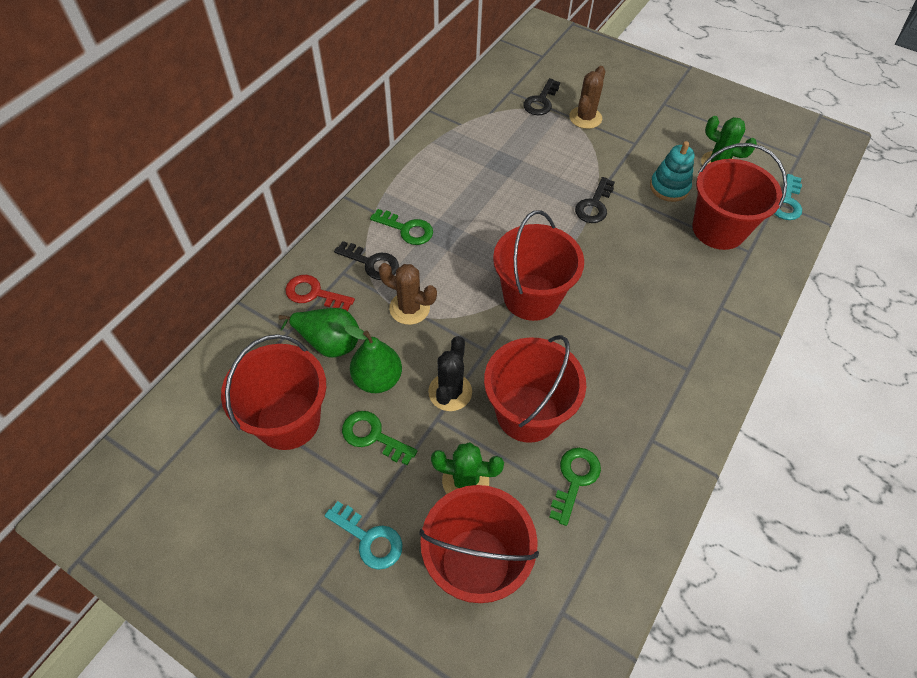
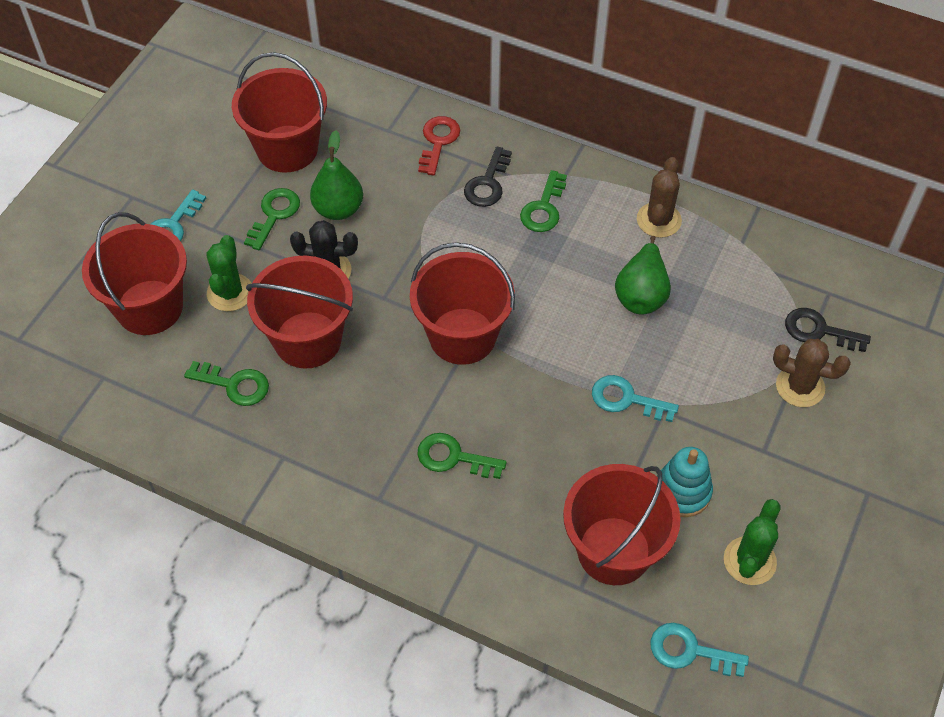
camera: 85 degrees right, 0 degrees up
(328, 342) = (378, 163): green pear -> green pear (641, 293)
(409, 308) = (430, 224): brown cactus -> brown cactus (658, 220)
(594, 205) = (626, 399): black key -> turquoise key
(647, 314) = (453, 457): none -> green key

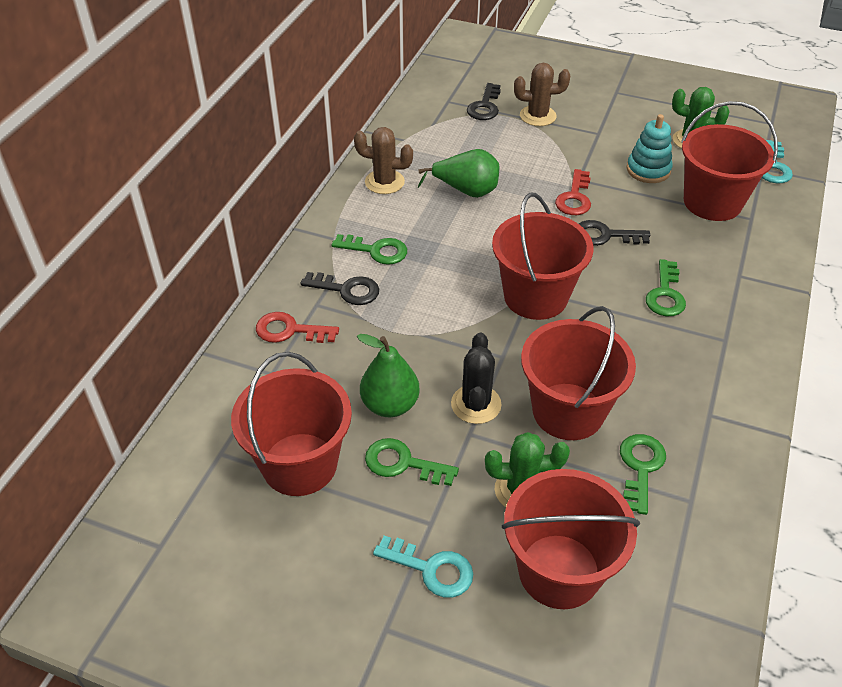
camera: 95 degrees left, 10 degrees down
(556, 418) = (605, 235): none -> black key
(626, 399) = (574, 198): turquoise key -> red key
(800, 387) = (538, 116): brown cactus -> brown cactus turned 75 degrees clockwise

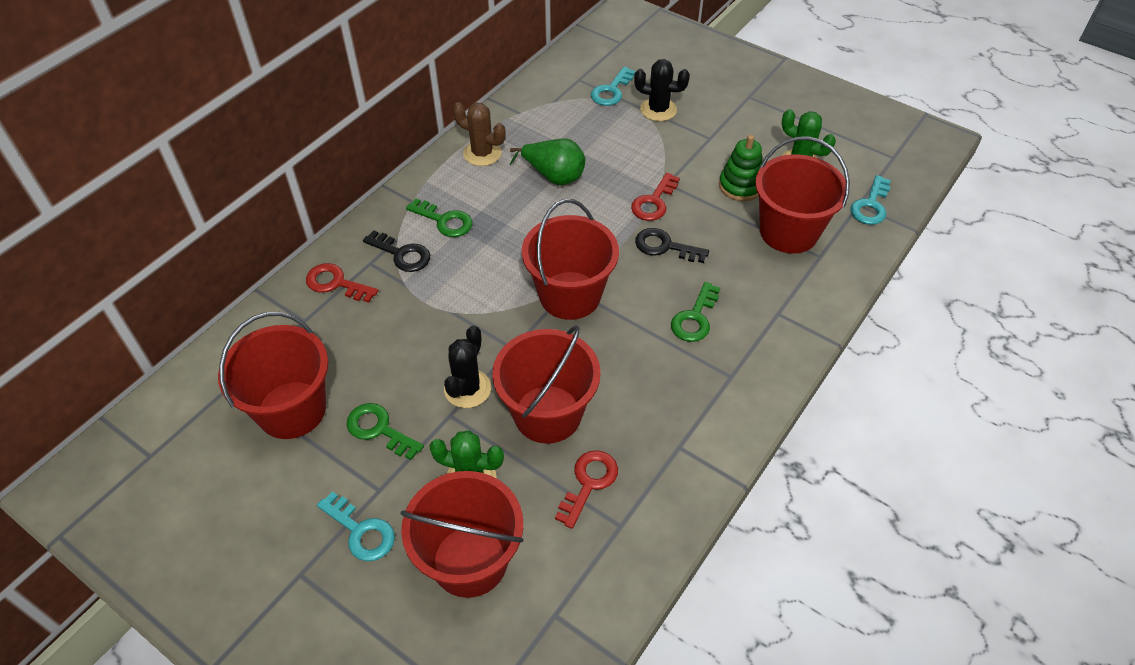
camera: 15 degrees right, 5 degrees up
(390, 405) = (392, 372): green pear -> none
(485, 106) = (611, 91): black key -> turquoise key
(538, 116) = (658, 110): brown cactus -> black cactus
(640, 467) = (589, 483): green key -> red key
(648, 170) = (740, 186): turquoise stacking toy -> green stacking toy

